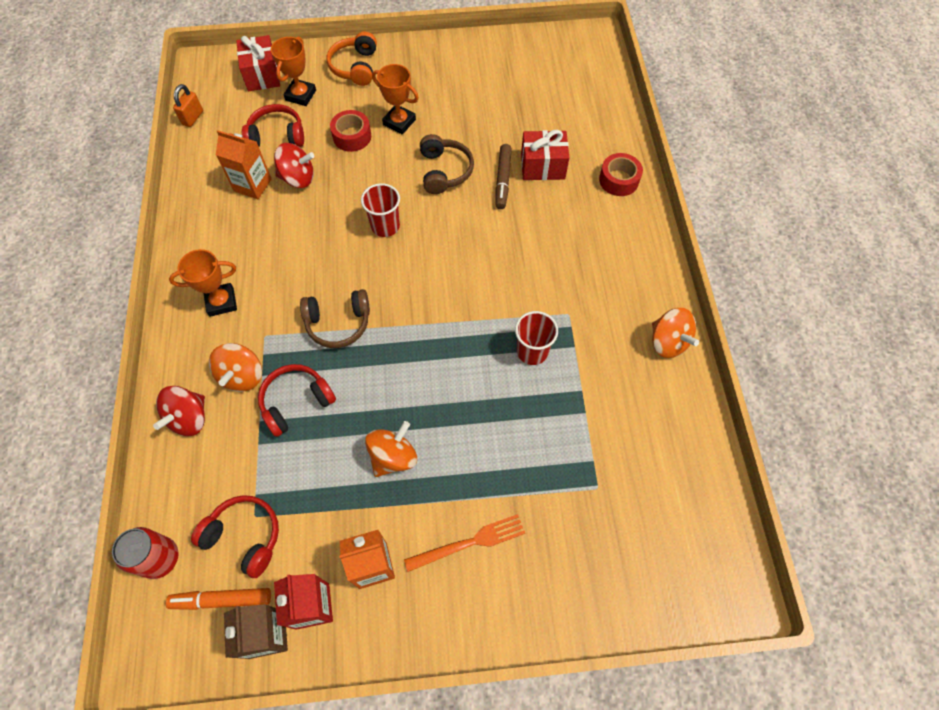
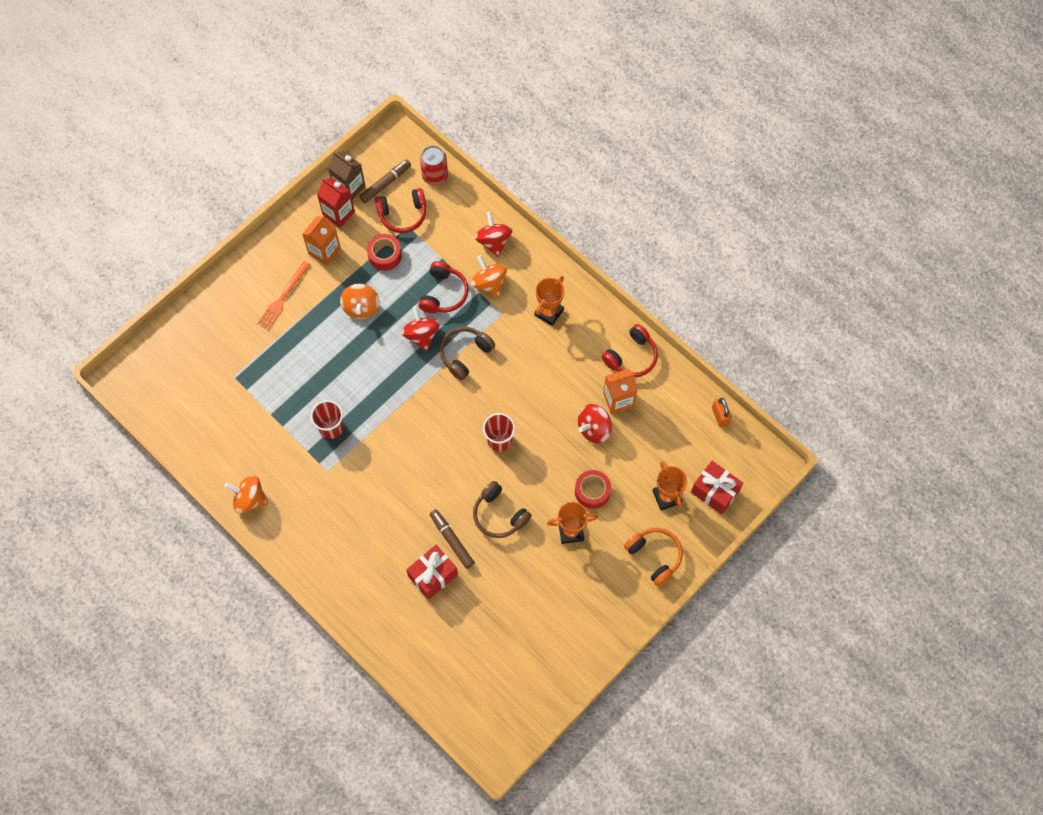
camera: 140 degrees right, 5 degrees up
(222, 600) = (385, 183): orange marker -> brown marker
(277, 136) = (645, 449): red headphones -> red headphones (631, 357)
(360, 375) = (421, 335): none -> red spinning top
(619, 180) = (368, 607): red tape -> red tape (385, 255)

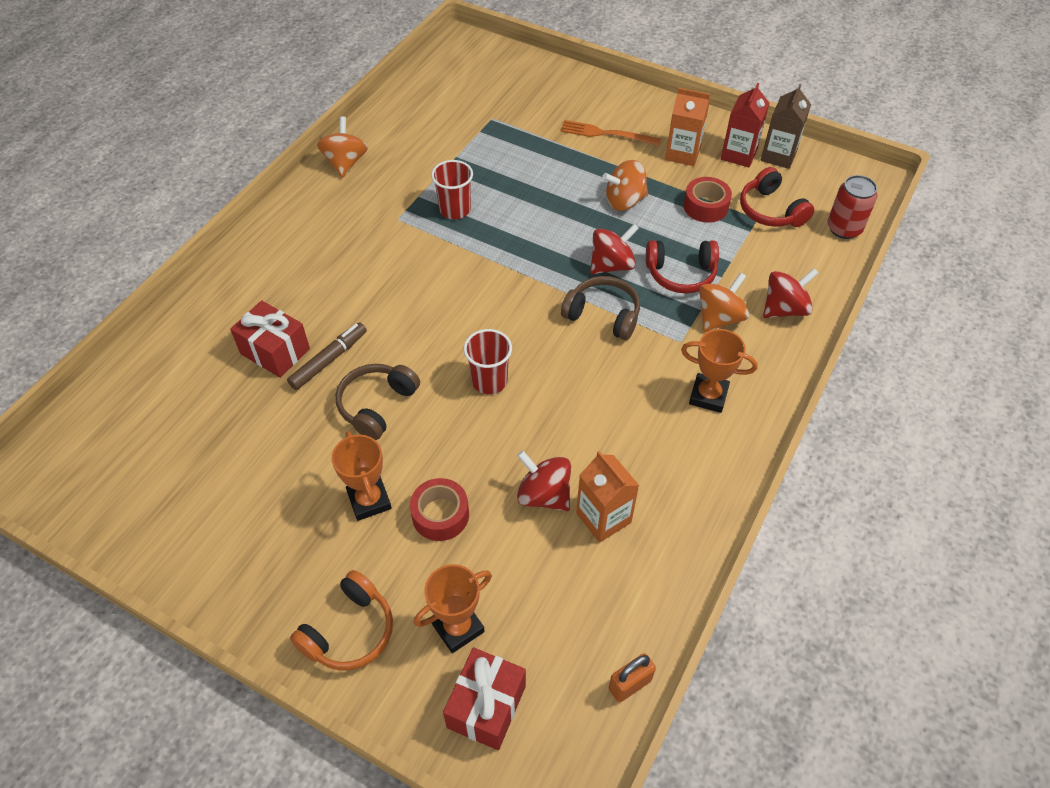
camera: 75 degrees right, 15 degrees down
(385, 183) = (804, 186): brown marker -> none
(631, 357) = (683, 521): red headphones -> none

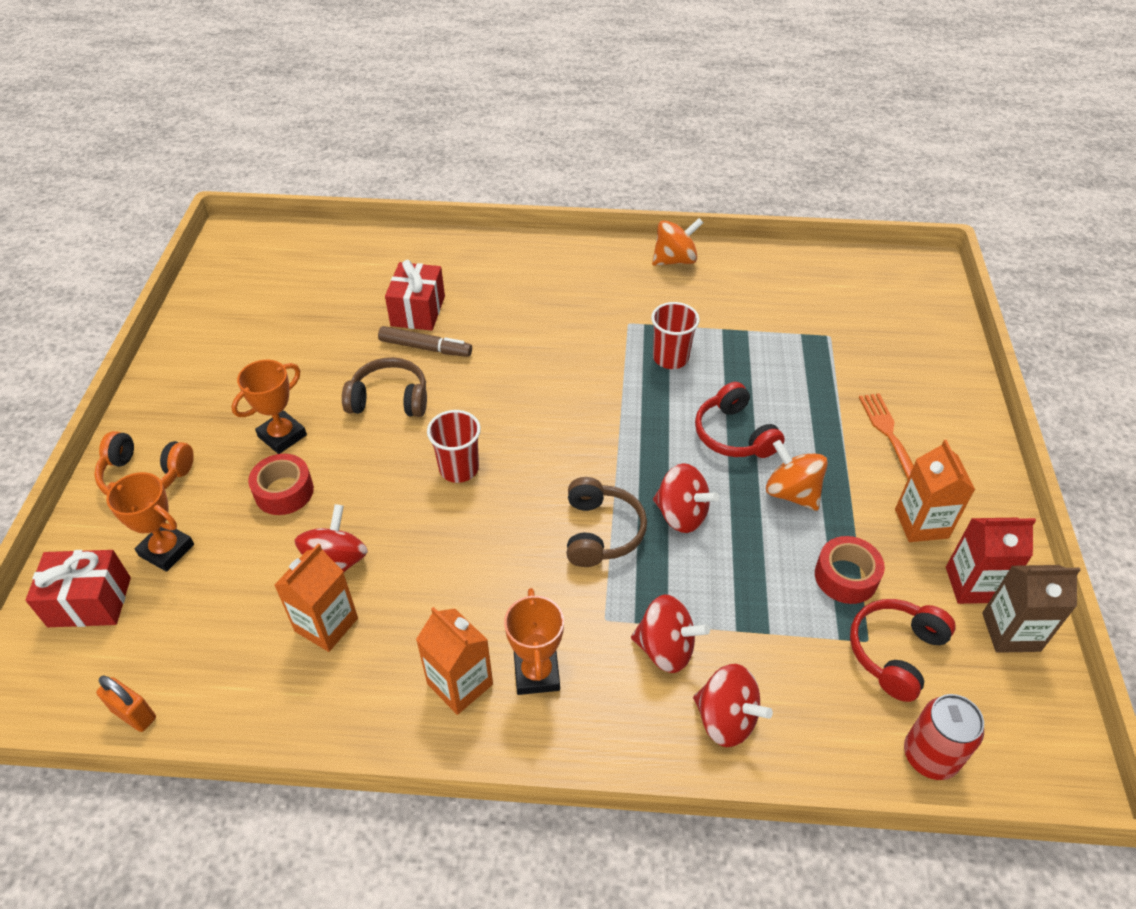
camera: 65 degrees right, 5 degrees down
(681, 274) = (712, 586): red headphones -> red headphones (734, 435)
(697, 444) = (460, 684): none -> orange carton
(719, 318) = (665, 649): orange spinning top -> red spinning top

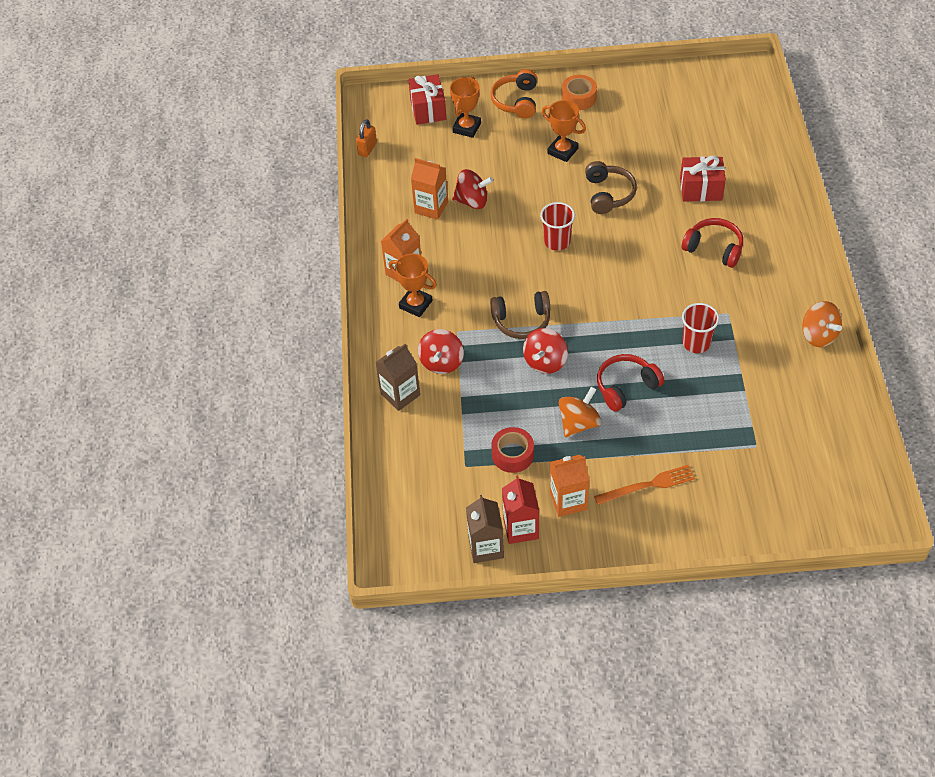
camera: 85 degrees right, 5 degrees up
(183, 402) = (578, 98): none -> orange tape
(284, 491) = (519, 164): red tape -> none
(425, 348) = (663, 201): brown marker -> none
(536, 673) = (415, 304): orange trophy -> orange trophy turned 45 degrees clockwise
(726, 719) = (400, 394): red spinning top -> brown carton
(895, 652) = (459, 480): red headphones -> red headphones (714, 248)
(930, 756) = (391, 495): red can -> none

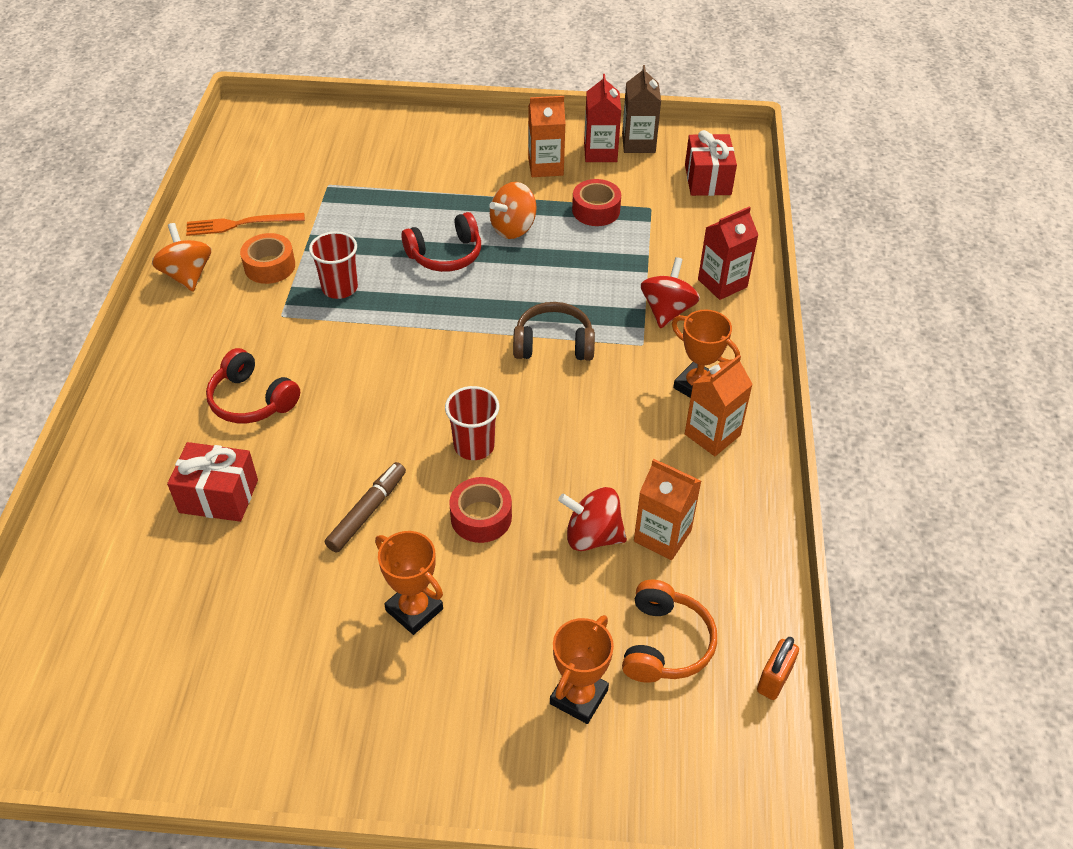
camera: 175 degrees left, 5 degrees down
(400, 394) = (722, 283): brown carton -> red carton
(428, 109) = (650, 759): red gift -> red gift (707, 180)
(516, 101) = (468, 748): orange headphones -> orange headphones (665, 643)
(540, 201) = (481, 517): none -> red tape
(545, 362) = (535, 293): red spinning top -> none
(578, 98) = (343, 733): orange tape -> orange tape (269, 266)
(608, 194) = (367, 512): brown headphones -> brown marker
(648, 485) = (458, 168): orange fork -> orange fork (240, 224)

